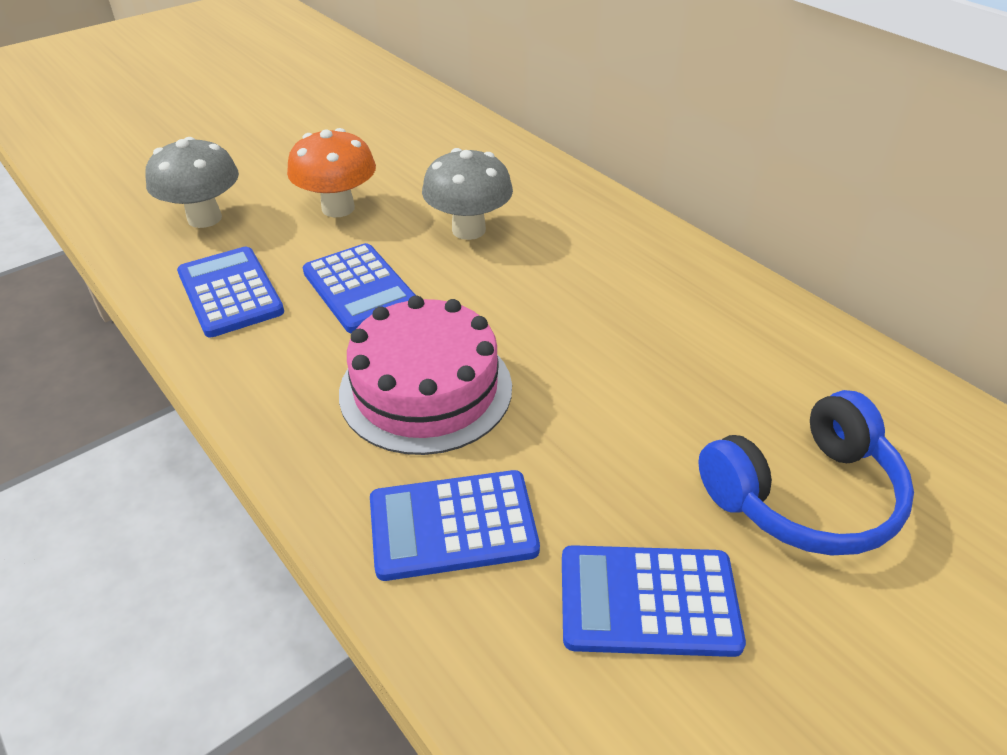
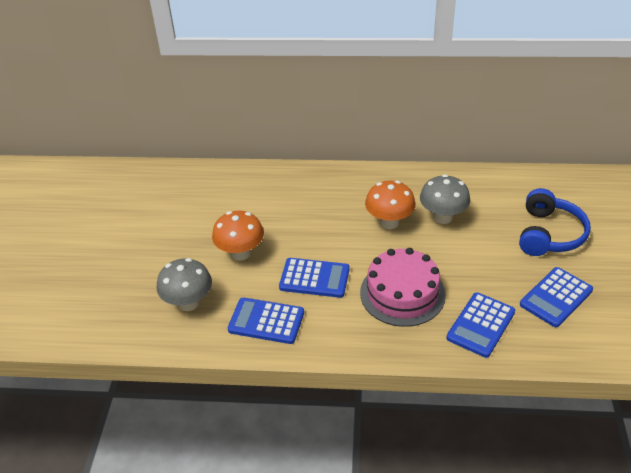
camera: 45 degrees left, 0 degrees up
(468, 230) = (311, 222): grey mushroom -> grey mushroom (442, 217)
(564, 294) = (389, 222): none -> orange mushroom

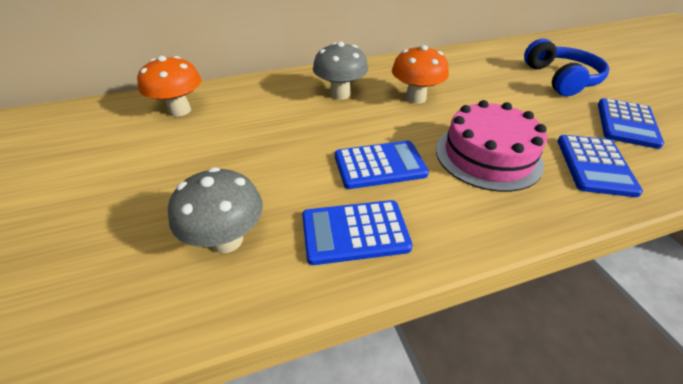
camera: 25 degrees left, 0 degrees up
(240, 253) = (271, 161): orange mushroom -> orange mushroom (179, 110)
(442, 217) = (460, 85): grey mushroom -> grey mushroom (340, 94)

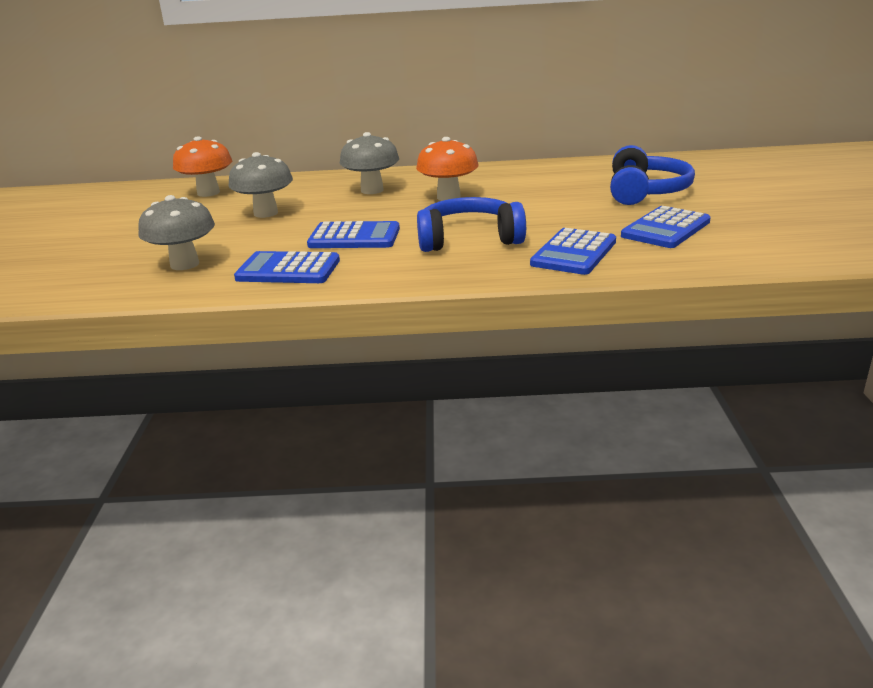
camera: 20 degrees right, 15 degrees down
(261, 136) = (266, 213): none -> grey mushroom
(488, 156) = (469, 239): pink cake -> blue headphones

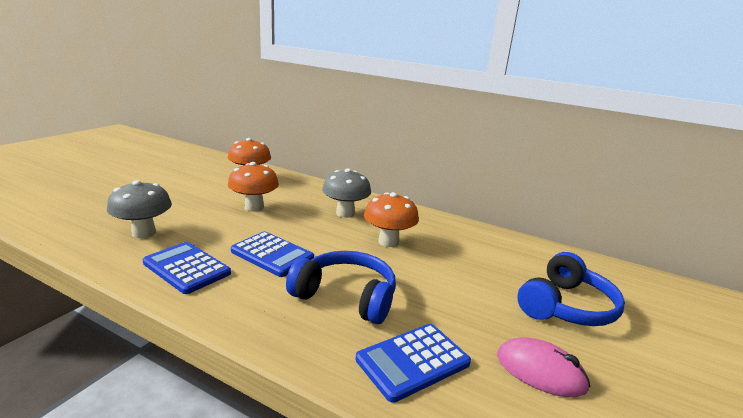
camera: 25 degrees right, 5 degrees down
(266, 213) = (254, 207): grey mushroom -> orange mushroom
(665, 229) = (540, 371): blue calculator -> pink mouse

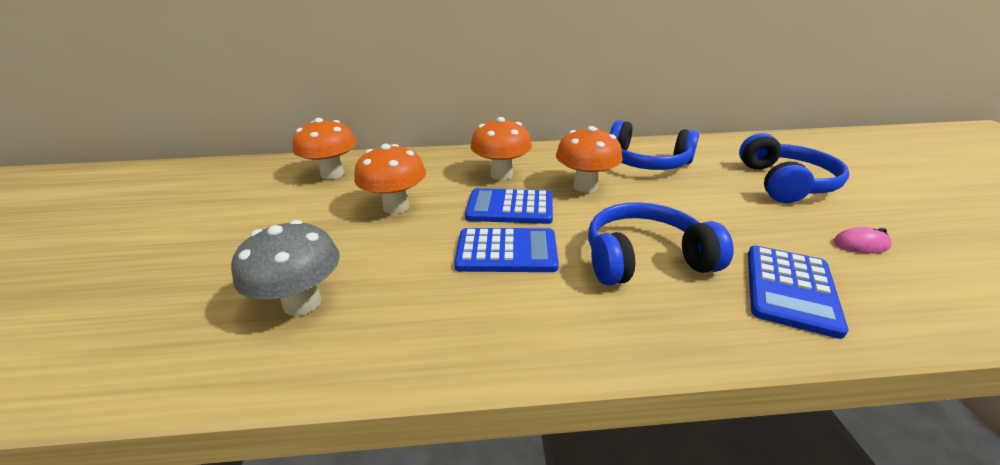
camera: 30 degrees left, 10 degrees up
(187, 268) = (439, 318): blue calculator -> blue calculator (510, 207)
(345, 213) = (501, 174): grey mushroom -> orange mushroom
(467, 245) = (646, 162): none -> blue headphones
(540, 371) = (860, 244): pink mouse -> pink mouse, size x0.60

